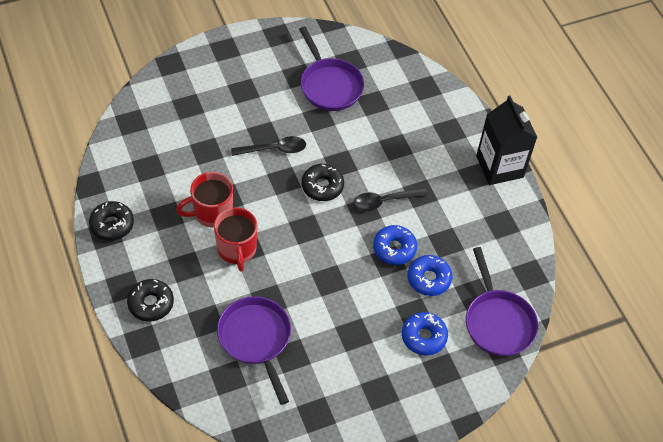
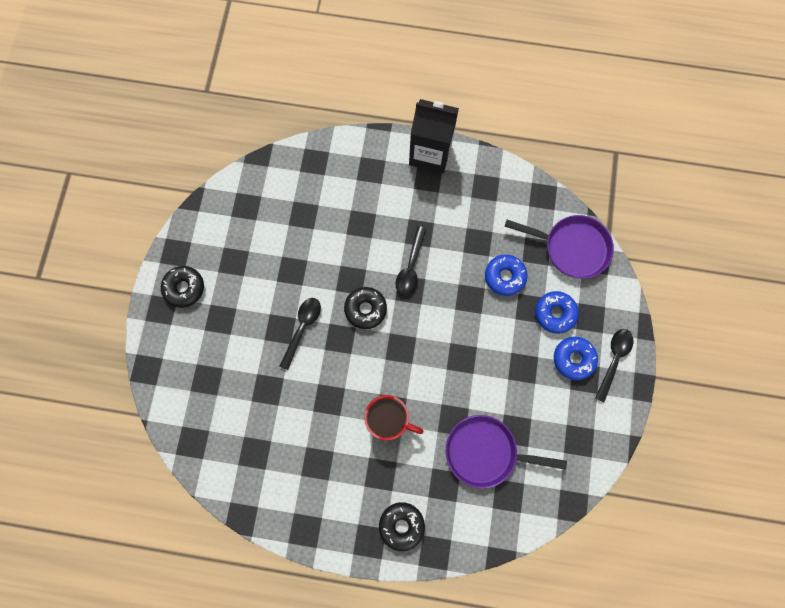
camera: 55 degrees left, 20 degrees up
(112, 224) = (298, 519): black donut -> black donut (184, 288)
(212, 213) = (337, 421): red mug -> none
(329, 85) = (262, 240): purple pan -> none
(394, 248) = (461, 287): blue donut -> blue donut (573, 359)
(414, 409) = (613, 360): none -> black spoon

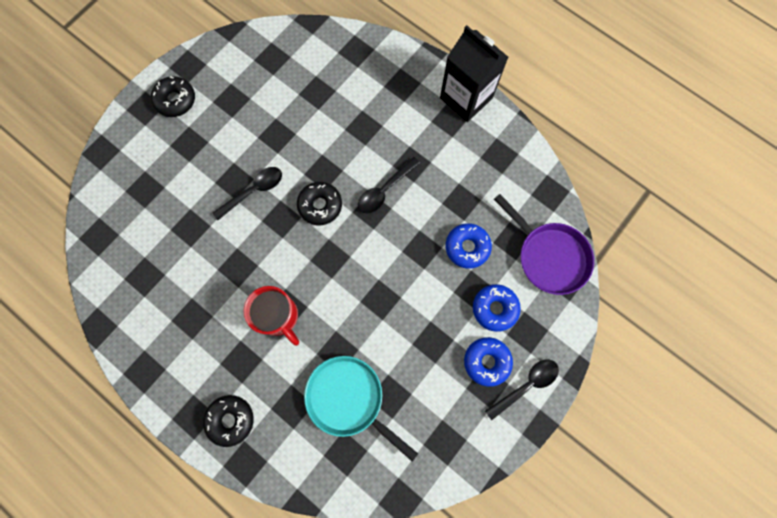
camera: 30 degrees right, 0 degrees up
(485, 452) = (349, 399): purple pan -> turquoise pan

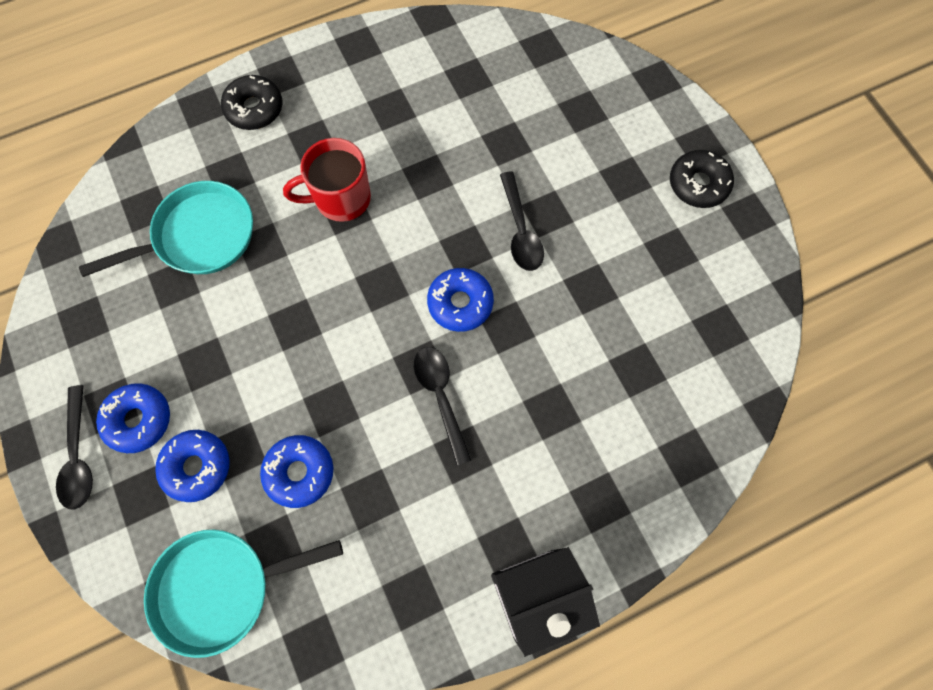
camera: 115 degrees right, 5 degrees down
(320, 205) = (460, 303): black donut -> blue donut
(549, 256) = (221, 588): purple pan -> turquoise pan

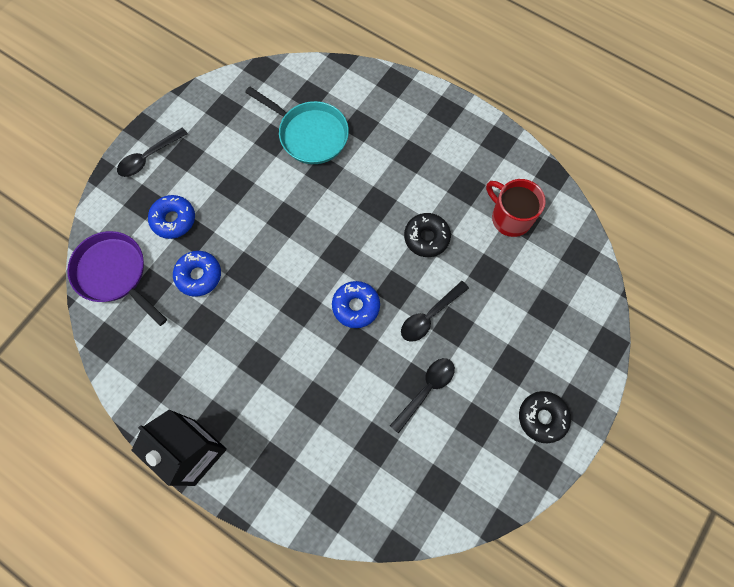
camera: 60 degrees right, 0 degrees up
(138, 420) = (184, 173): blue donut -> none
(221, 588) = (114, 273): turquoise pan -> purple pan
(254, 109) = (412, 111): black donut -> black donut (426, 238)
(341, 198) = (383, 196): red mug -> red mug (510, 218)
(441, 397) = (287, 329): black spoon -> black spoon (426, 390)

